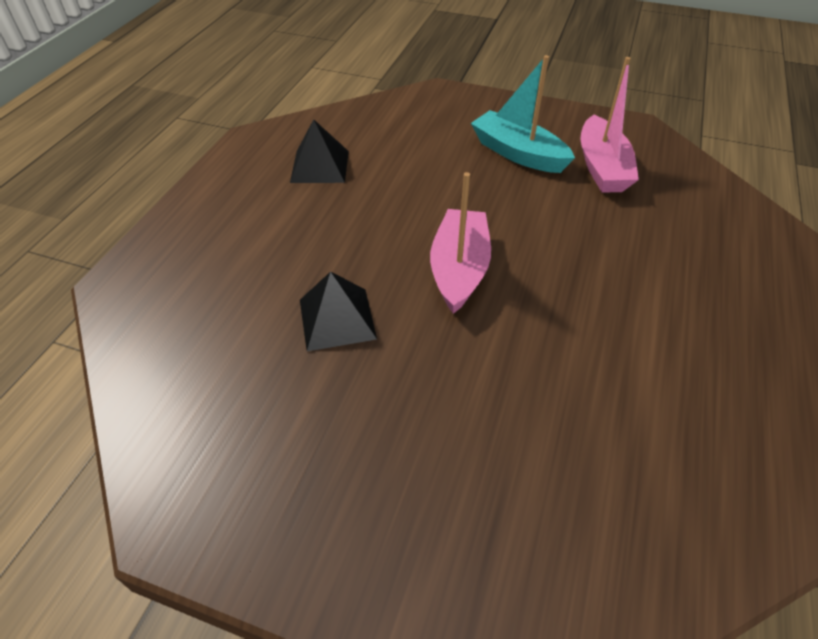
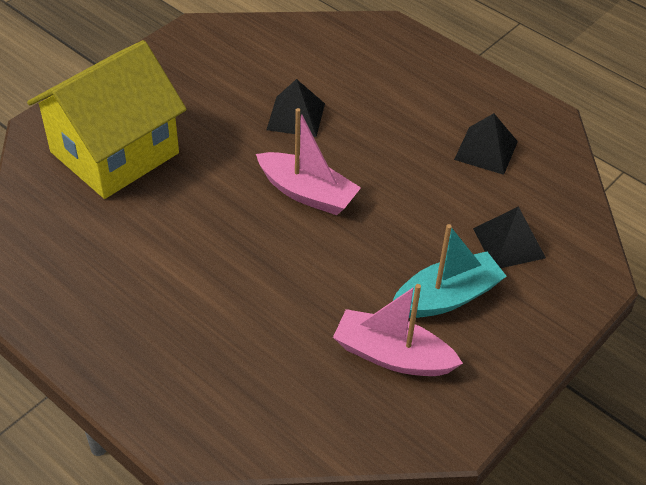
camera: 110 degrees right, 0 degrees up
(432, 134) = (509, 243): none -> black pyramid
(520, 499) = (115, 152): none -> yellow house

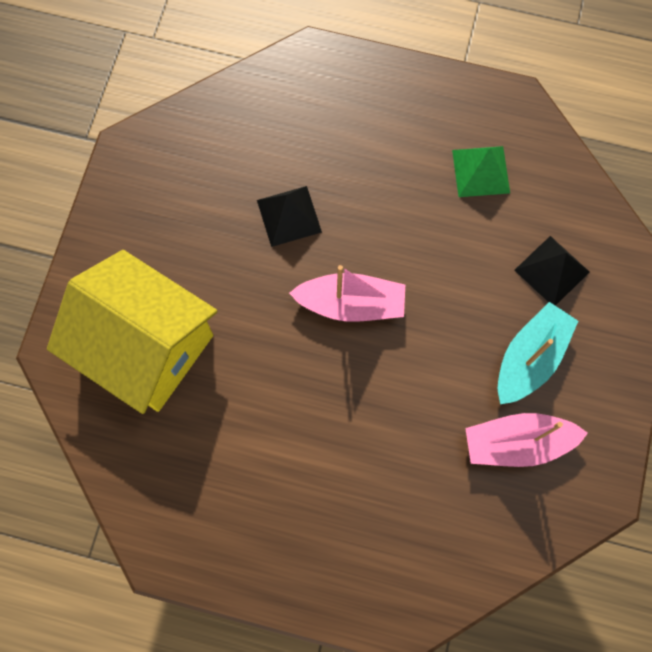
camera: 25 degrees left, 25 degrees up
(115, 152) = (147, 347): yellow house -> yellow house turned 75 degrees counterclockwise
(486, 150) = (481, 171): black pyramid -> green pyramid

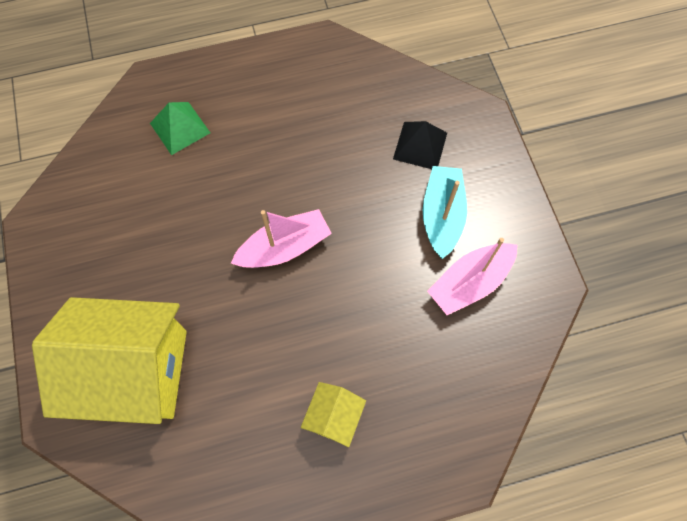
camera: 30 degrees left, 5 degrees down
(289, 216) = (198, 207): black pyramid -> none
(305, 497) = (334, 417): none -> yellow house
(481, 171) = (327, 102): green pyramid -> green pyramid (180, 128)

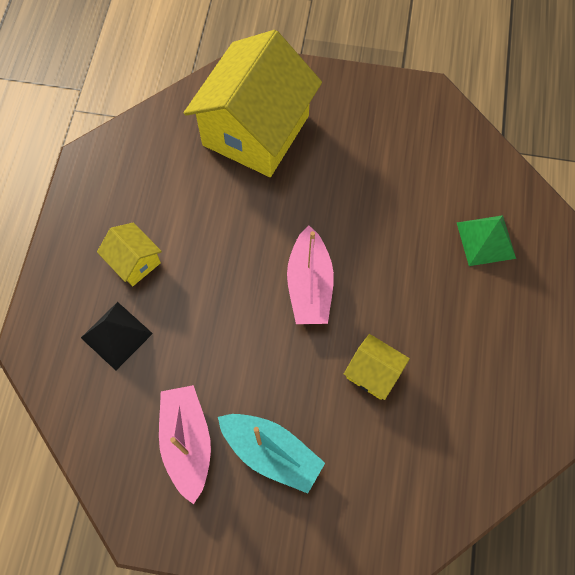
camera: 115 degrees right, 0 degrees up
(339, 168) = (373, 373): none -> yellow house
(420, 146) = (364, 473): black pyramid -> black pyramid (116, 335)

